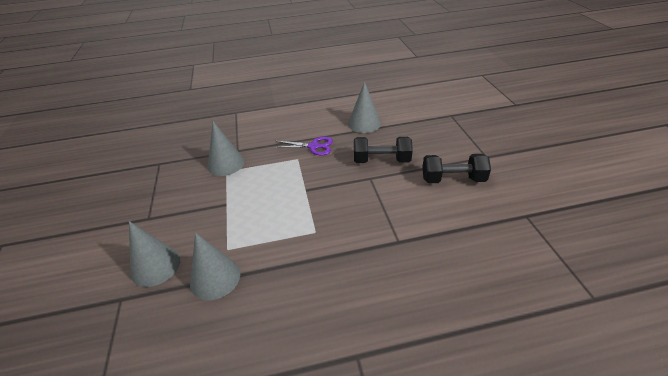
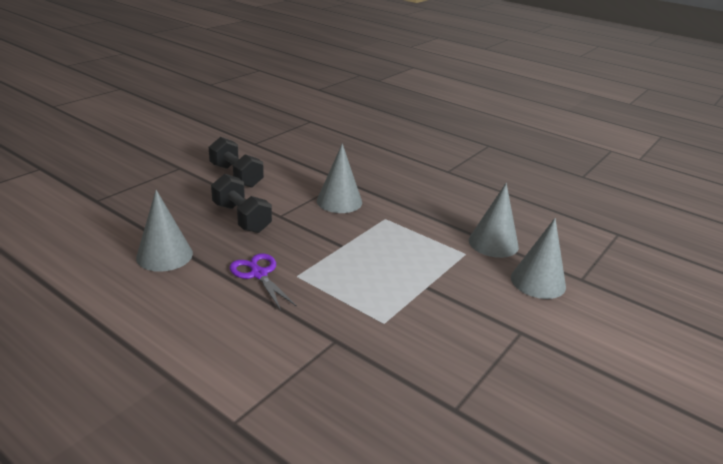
camera: 135 degrees left, 10 degrees down
(226, 164) = (373, 331): grey cone -> grey cone (339, 201)

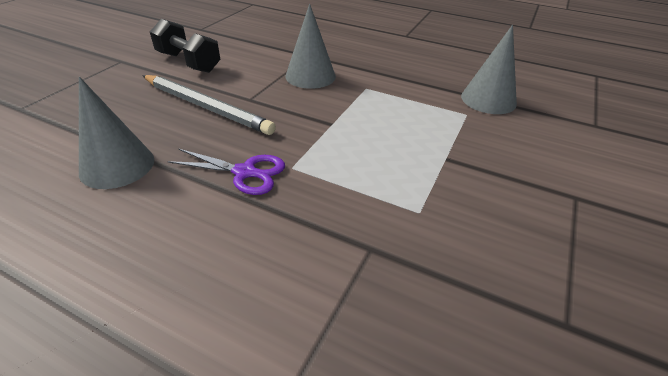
camera: 10 degrees left, 10 degrees up
(241, 218) = (206, 107): black dumbbell -> grey pencil
(259, 274) = (245, 172): purple scissors -> purple scissors turned 150 degrees clockwise
(538, 282) = (556, 134): grey cone -> none

